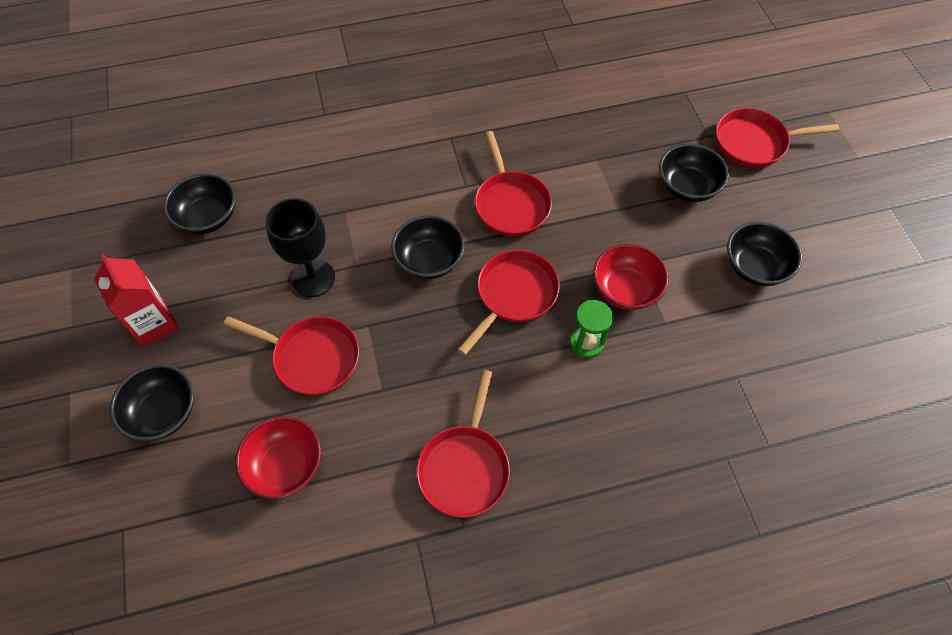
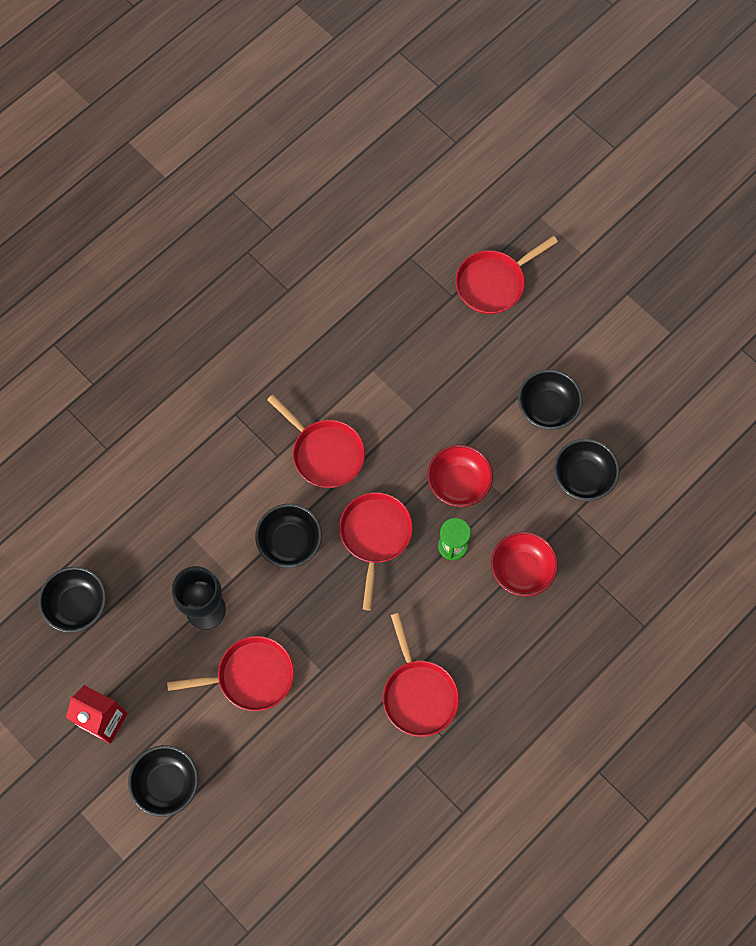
camera: 30 degrees left, 10 degrees up
(285, 466) = (288, 768): red bowl -> red bowl (522, 570)
(687, 187) = (459, 359): black bowl -> black bowl (583, 477)

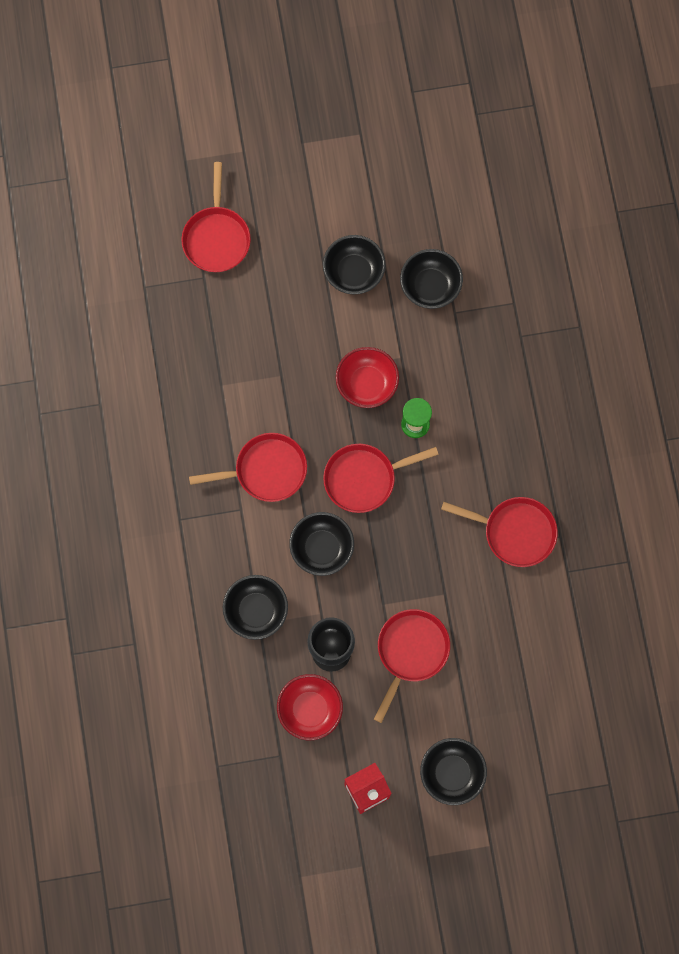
camera: 55 degrees left, 5 degrees up
(77, 605) = (254, 752): black bowl -> black bowl (256, 611)
(375, 536) = (364, 478): red pan -> red pan turned 60 degrees counterclockwise
(522, 570) = (471, 385): red bowl -> red bowl (310, 709)

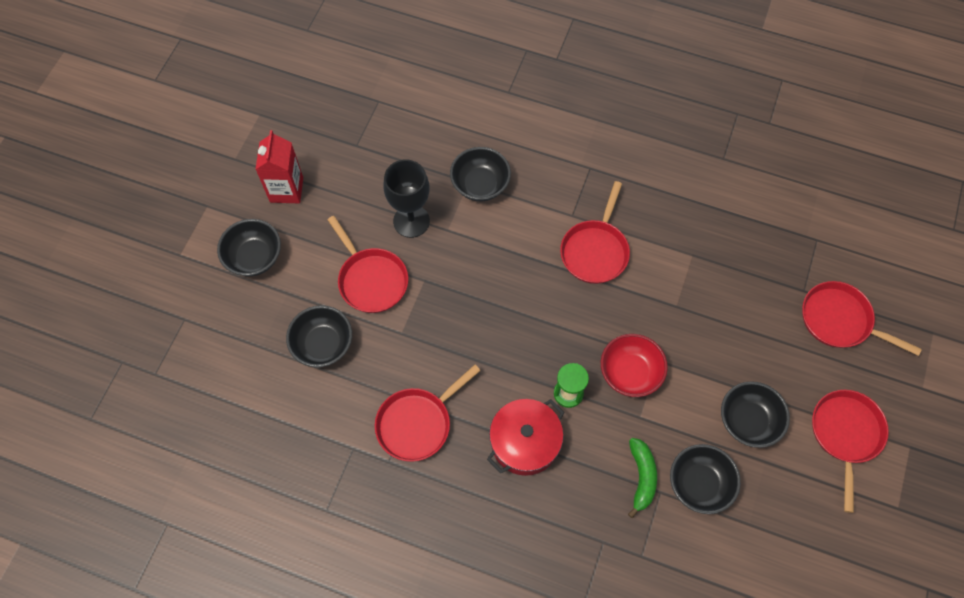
camera: 120 degrees right, 10 degrees down
(310, 709) = (376, 183): red bowl -> none
(322, 548) = (501, 258): black bowl -> black bowl (323, 344)
(364, 478) = (542, 324): red pan -> red pan (845, 434)
(451, 332) = (641, 477): none -> green banana
(478, 437) = (525, 442): none -> red pot

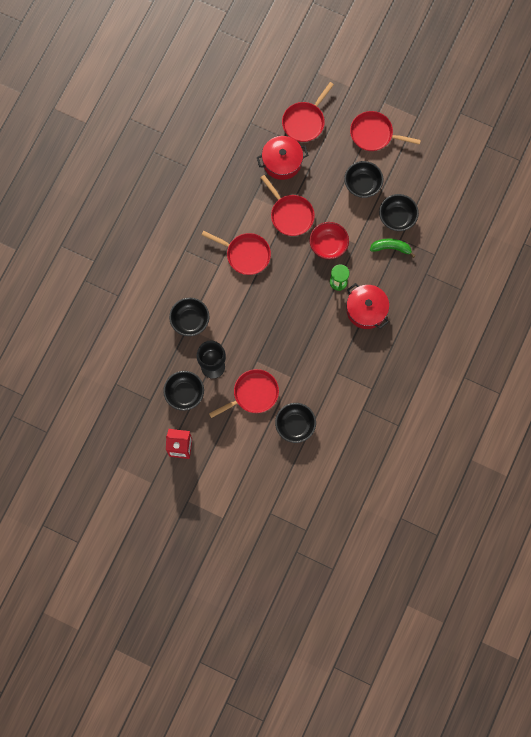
camera: 85 degrees left, 10 degrees up
(254, 257) = (230, 468): black bowl -> black bowl (184, 393)
(418, 423) = (350, 370): red pan -> red pan (290, 214)
(760, 291) = (282, 162): none -> red pot

